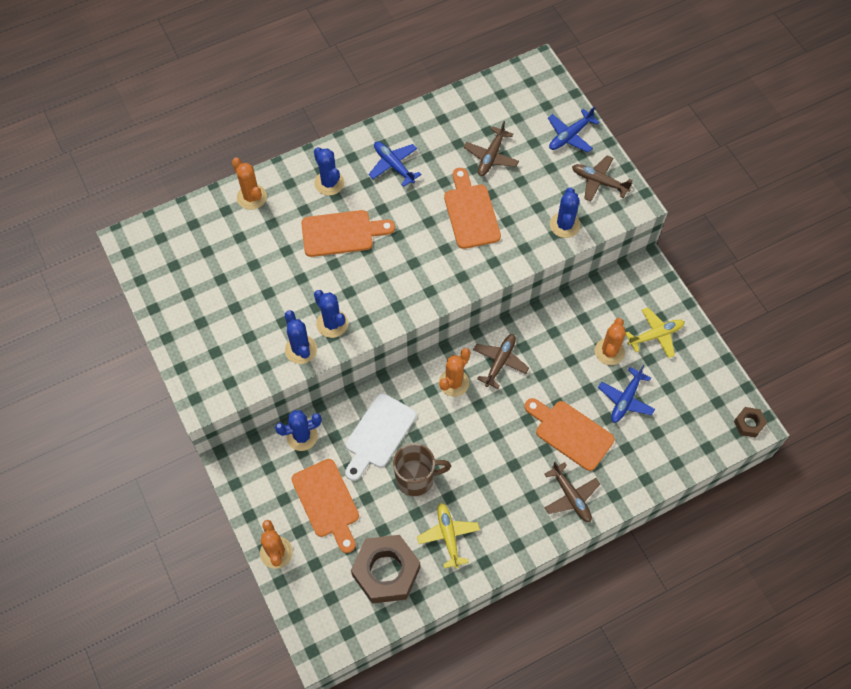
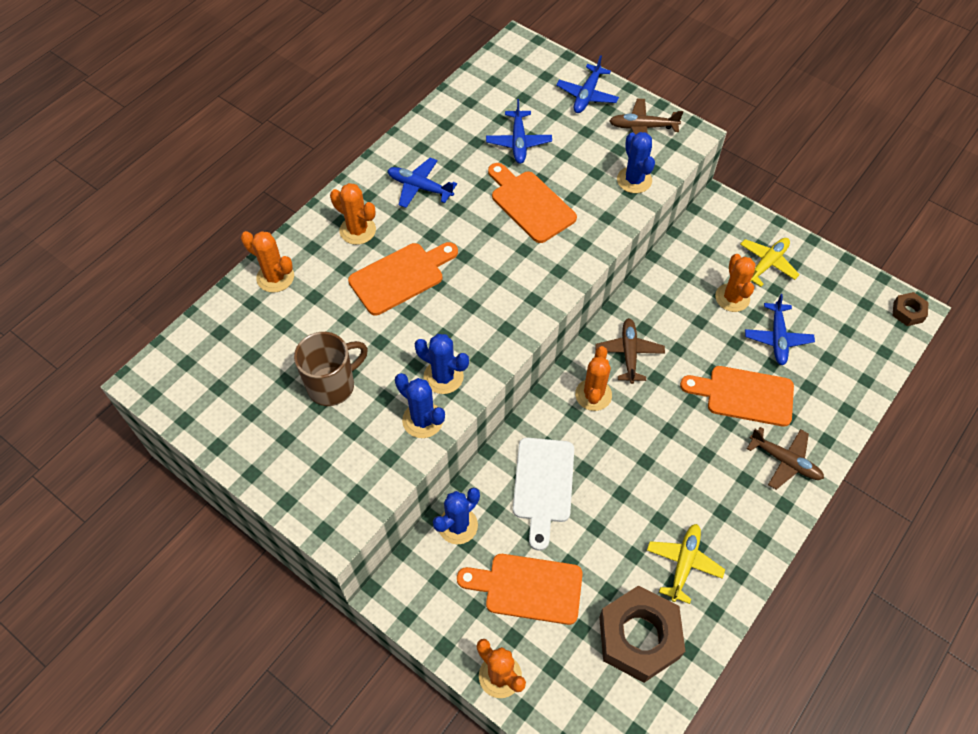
camera: 25 degrees left, 5 degrees down
(327, 502) = (527, 588): orange cutting board -> orange cutting board turned 150 degrees clockwise
(329, 183) = (357, 230): blue cactus -> orange cactus
(416, 479) = (612, 516): brown mug -> brown mug (332, 385)
(448, 536) = (683, 563): yellow plane -> yellow plane turned 60 degrees clockwise
(491, 156) = (518, 142): brown plane -> blue plane

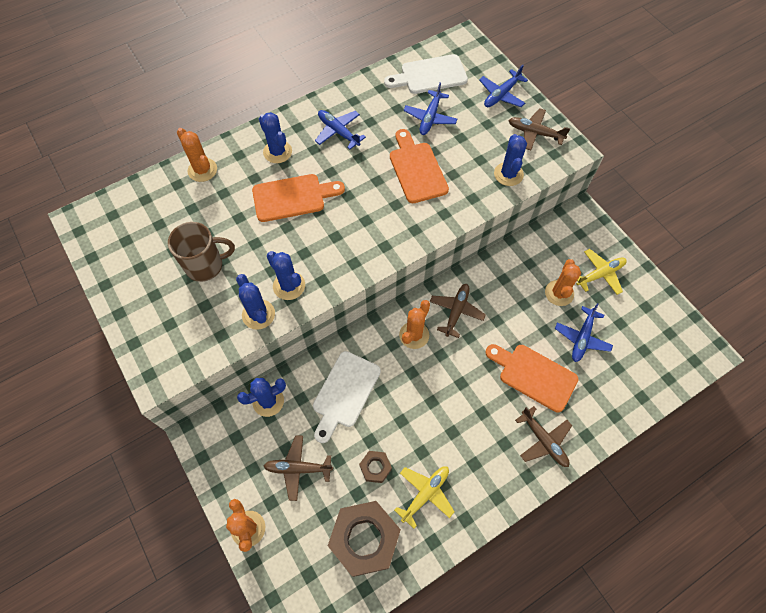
camera: 20 degrees right, 5 degrees up
(357, 230) = (277, 152): orange cactus -> blue cactus
(496, 95) = (430, 75): none -> white cutting board
(527, 588) = (298, 468): orange cutting board -> brown plane
(908, 312) = (703, 352): brown nut -> brown nut (375, 467)

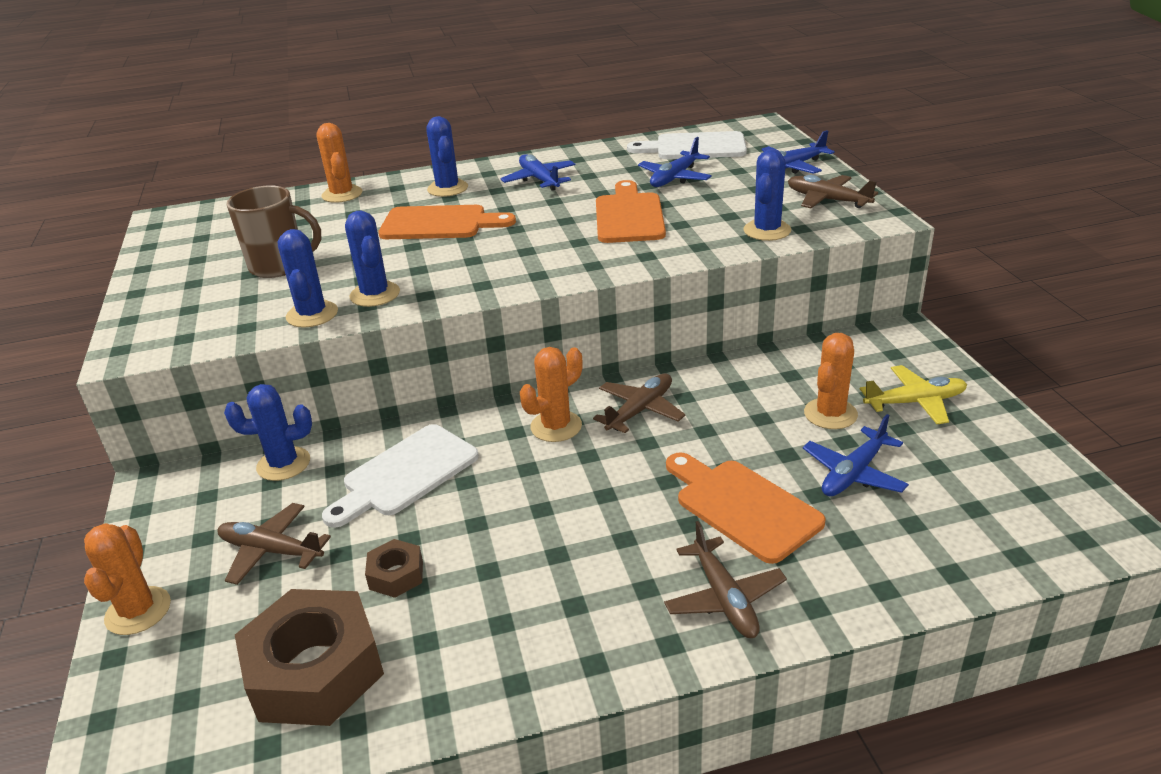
camera: 20 degrees right, 30 degrees down
(425, 494) = (461, 629): yellow plane -> none

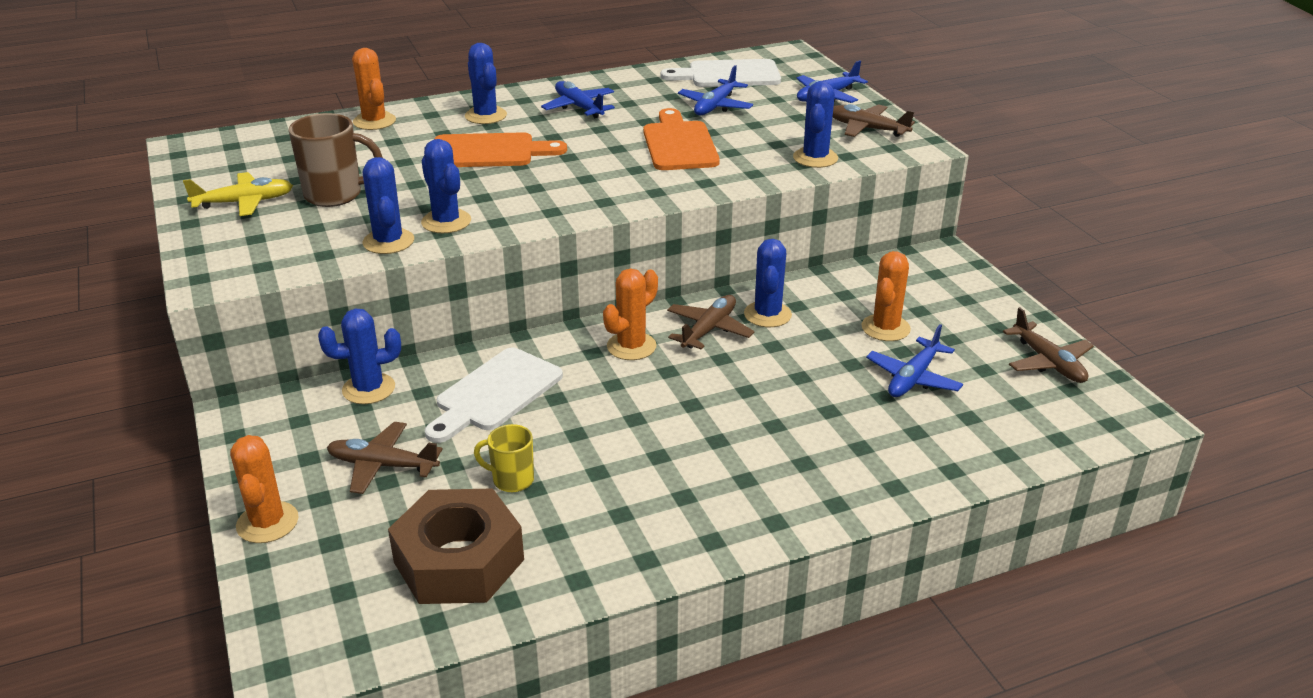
camera: 10 degrees left, 0 degrees up
(396, 575) = (512, 480): brown nut -> yellow mug
(705, 395) = (767, 315): none -> blue cactus
(724, 598) = (816, 484): brown plane -> brown plane (1048, 362)
(742, 506) = (819, 409): orange cutting board -> none
(915, 402) = (960, 316): yellow plane -> yellow plane (244, 202)

